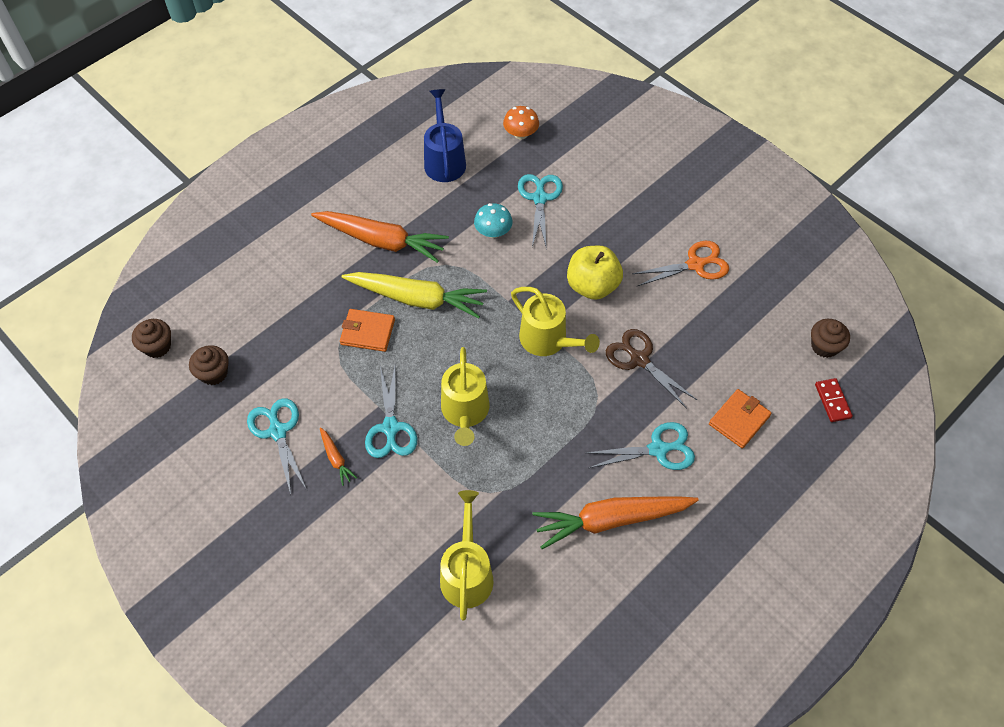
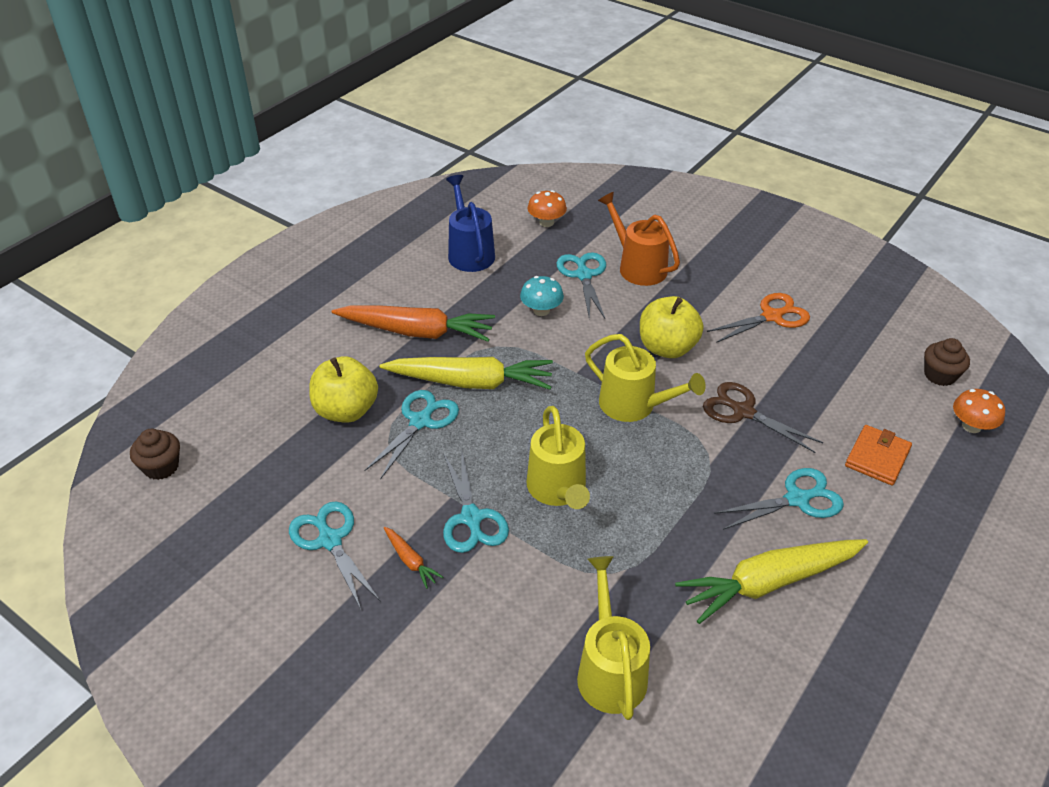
camera: 10 degrees left, 15 degrees down
(214, 373) = (237, 487): brown cupcake -> none
(309, 313) = (346, 410): none -> yellow apple
(367, 332) = (420, 422): orange wallet -> turquoise scissors
(591, 195) = (638, 267): none -> orange watering can
(611, 520) = (769, 583): orange carrot -> yellow carrot
(832, 401) = (971, 426): red domino -> orange mushroom

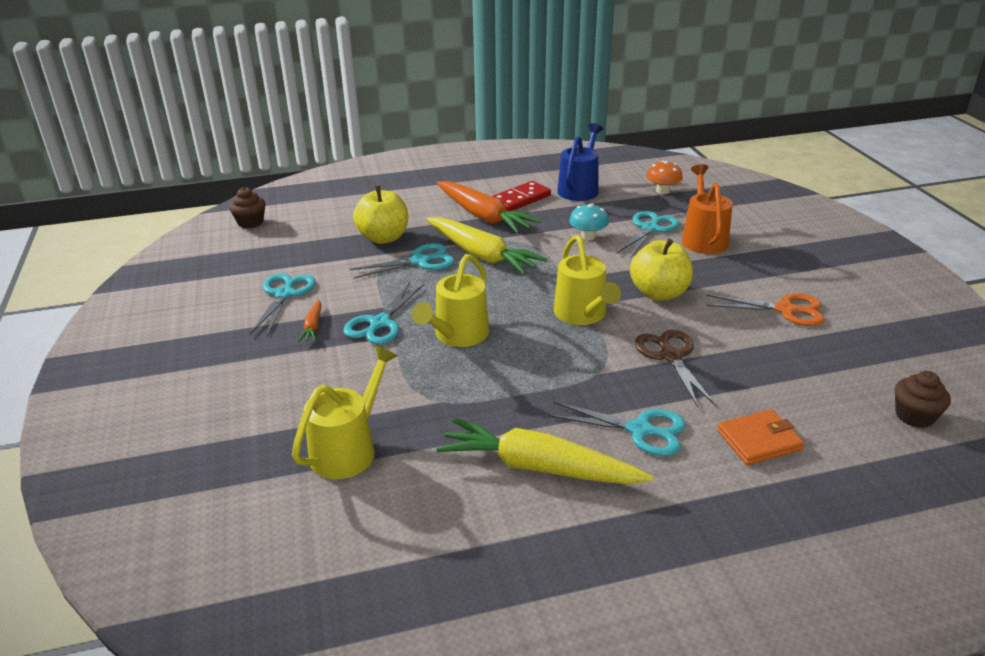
camera: 40 degrees right, 10 degrees down
(428, 292) = (520, 199): none -> red domino
(971, 426) = (899, 466): orange mushroom -> none

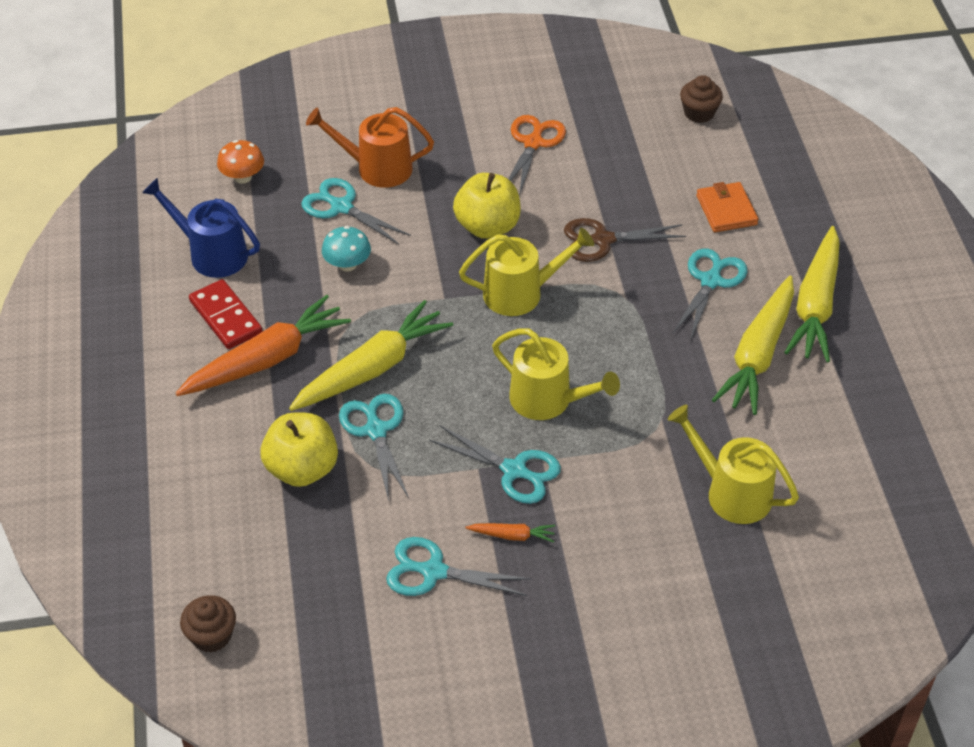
camera: 85 degrees left, 15 degrees up
(630, 517) = (815, 305): none -> yellow carrot

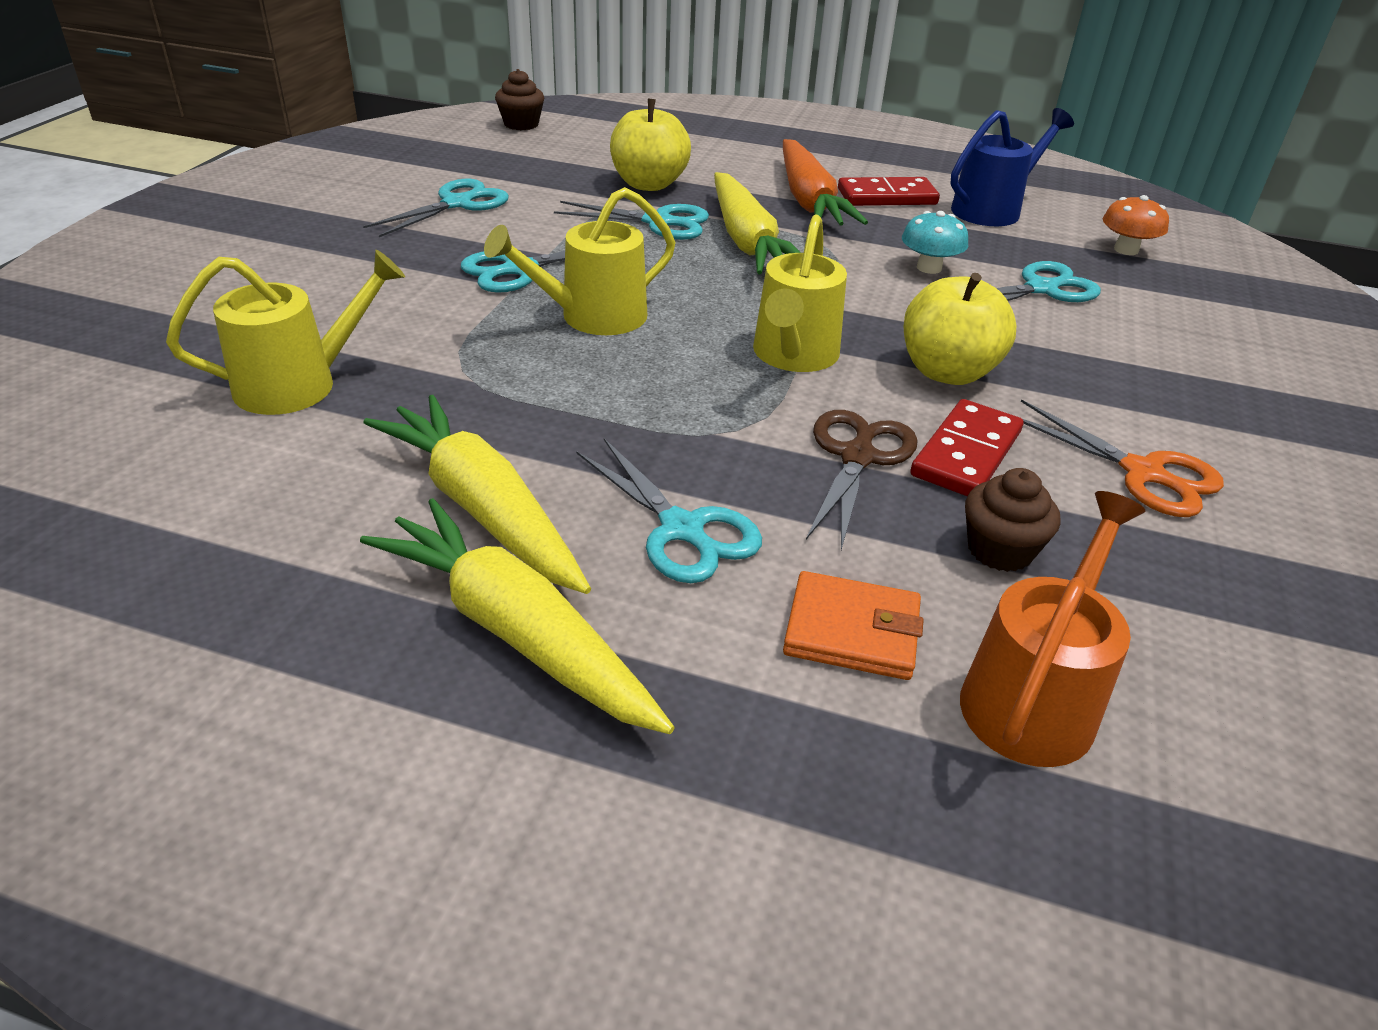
camera: 115 degrees right, 10 degrees down
(377, 168) = (1116, 329): orange watering can -> orange watering can (1033, 697)
(512, 535) = (442, 245): orange carrot -> none
(566, 203) = (966, 453): none -> red domino
(699, 113) = (1204, 736): brown cupcake -> brown cupcake (1000, 550)

